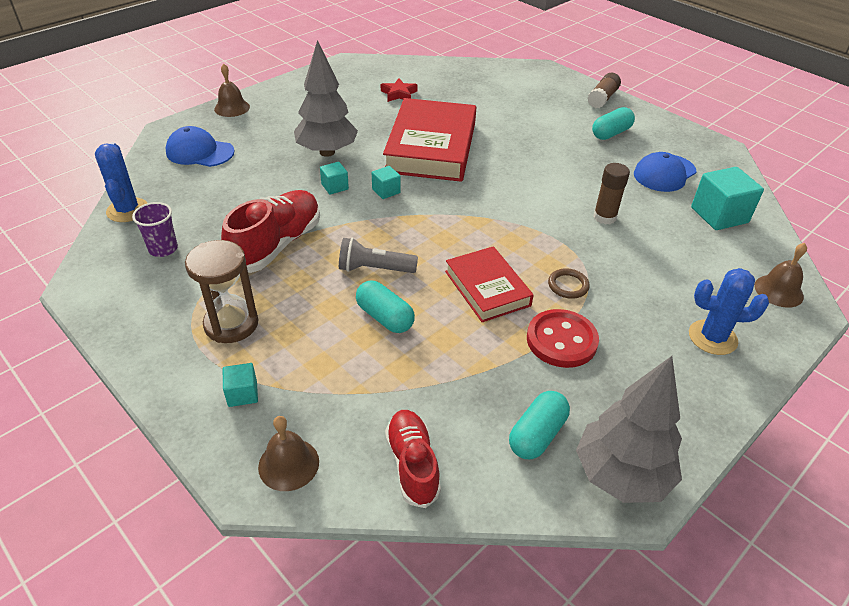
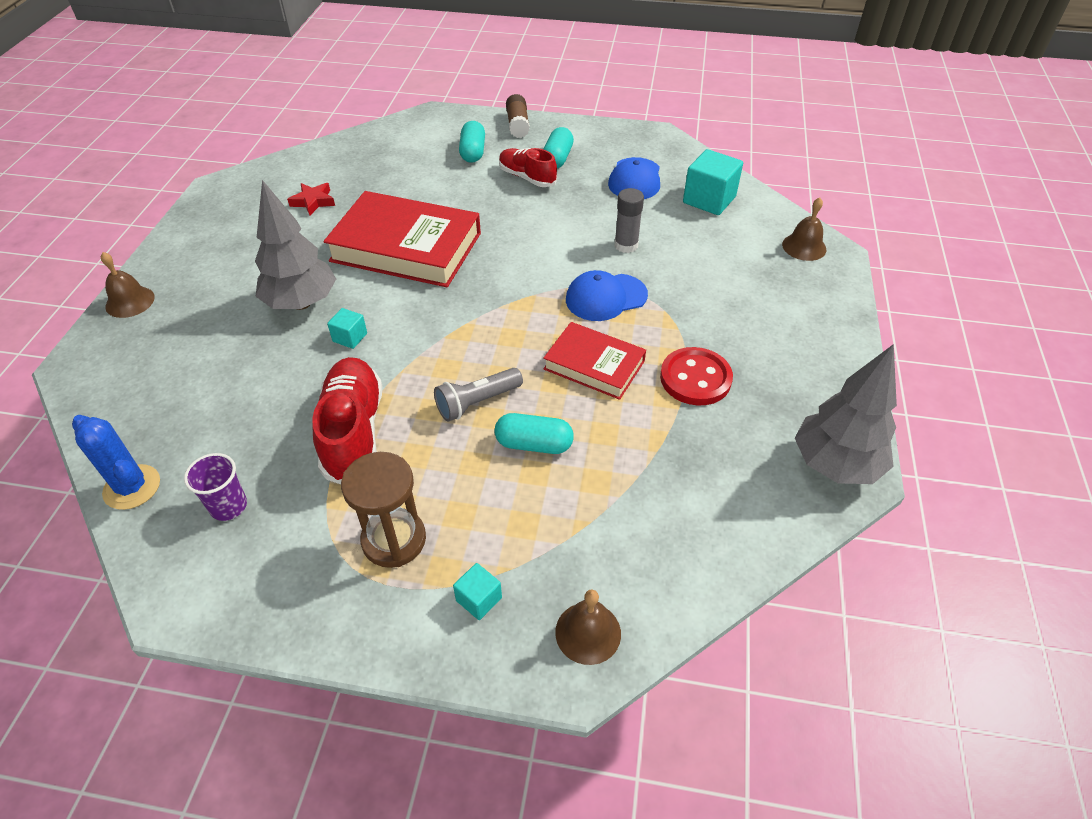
camera: 35 degrees left, 5 degrees up
(199, 152) = (147, 373): blue cap -> blue cap (605, 297)
(386, 191) = (408, 316): turquoise cube -> none
(412, 464) = (686, 560): red shoe -> red shoe (527, 177)
(431, 147) = (406, 247): red book -> red book turned 45 degrees counterclockwise
(537, 435) = (752, 471): turquoise capsule -> turquoise capsule (473, 152)
(568, 285) = (655, 326): brown ring -> none
(604, 217) = (626, 245): brown glue stick -> grey glue stick
(712, 337) = (795, 312): blue cactus -> none

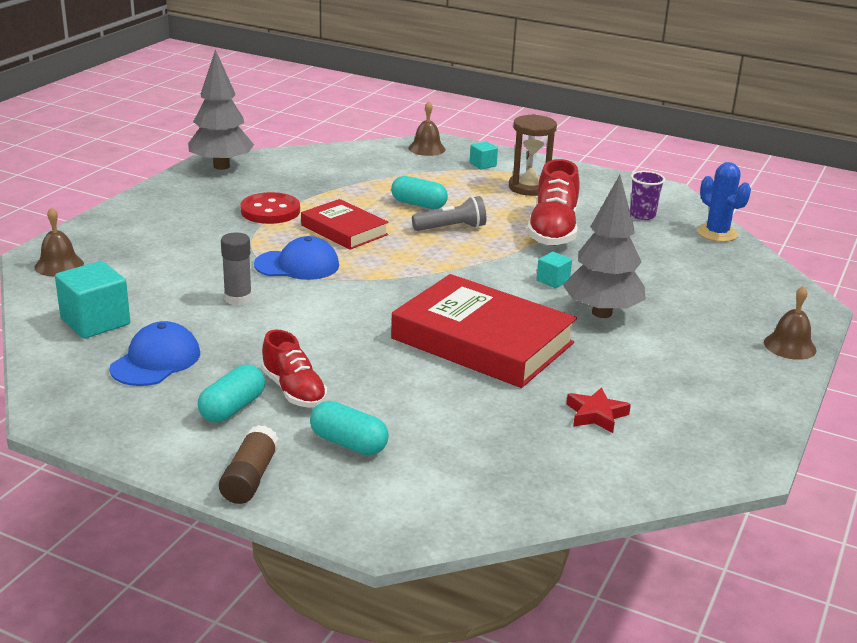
camera: 165 degrees left, 20 degrees down
(473, 152) = (348, 443): turquoise capsule -> turquoise capsule turned 75 degrees counterclockwise

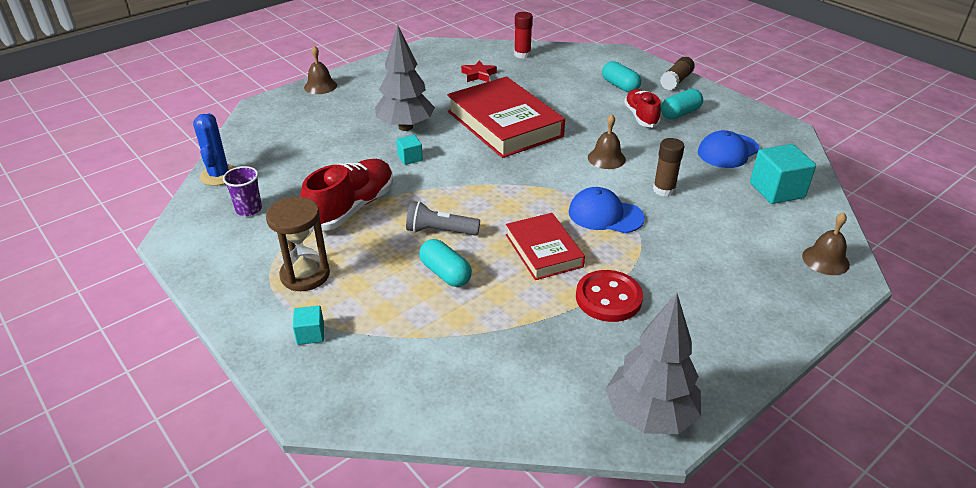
camera: 155 degrees left, 10 degrees up
(238, 298) = (664, 190): grey glue stick -> brown glue stick
(426, 148) = (347, 394): brown bell -> brown bell (606, 158)
(566, 480) = (522, 54): none -> red glue stick

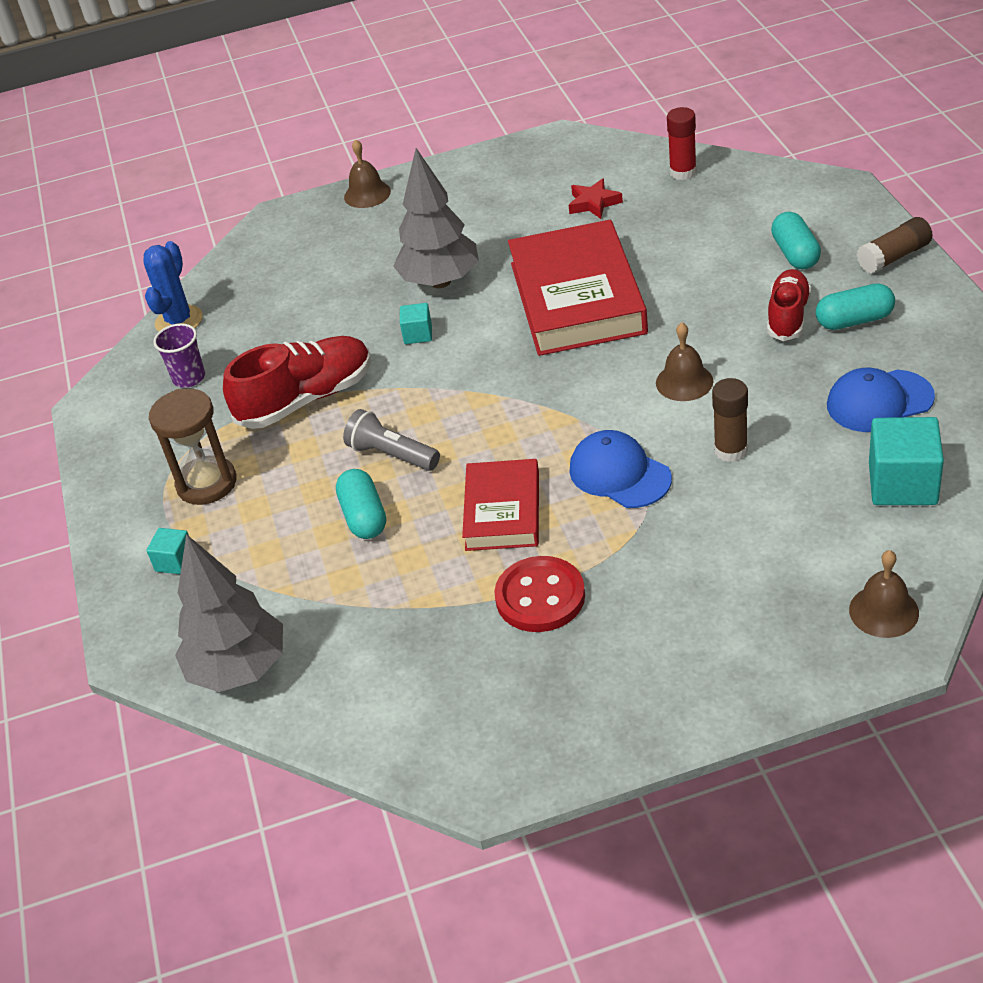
camera: 30 degrees right, 5 degrees up
(650, 415) = (485, 760): grey tree -> grey tree (239, 669)

